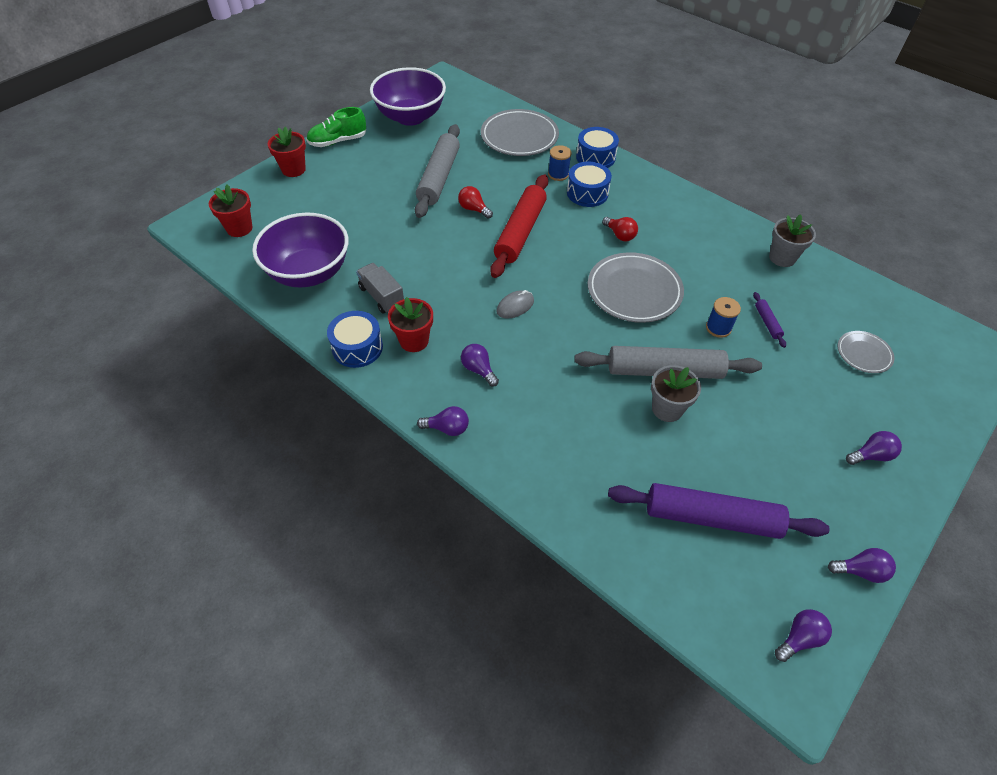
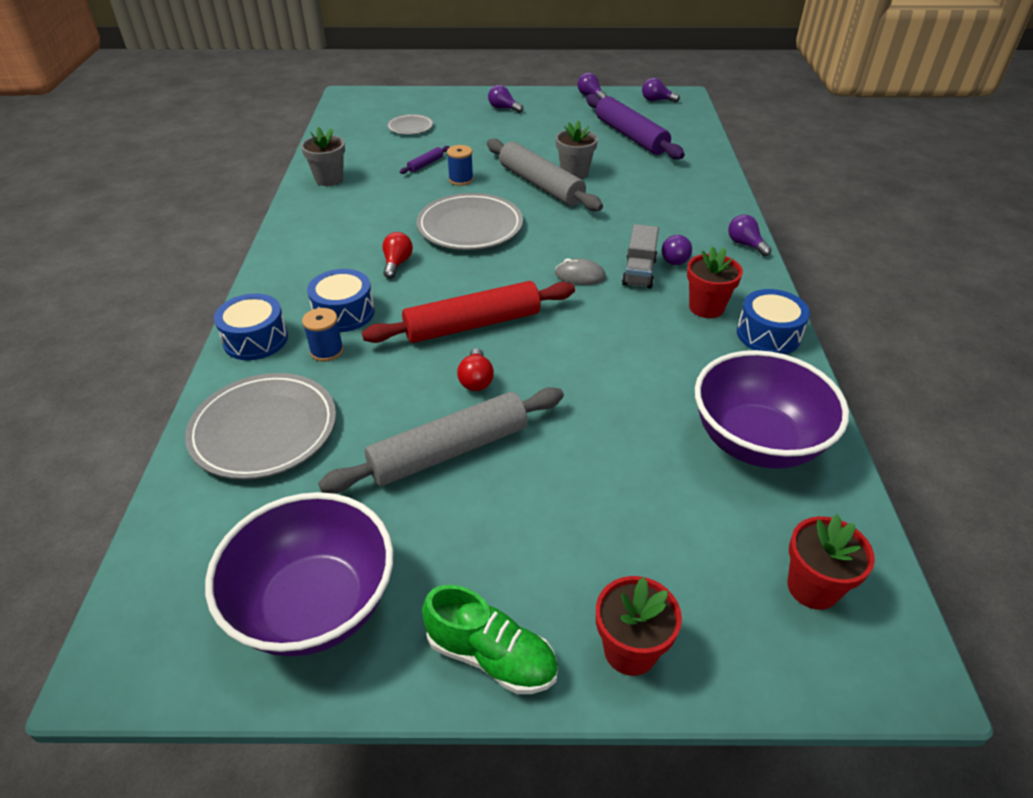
camera: 130 degrees left, 10 degrees down
(381, 296) = (696, 361): grey truck -> grey truck (639, 272)

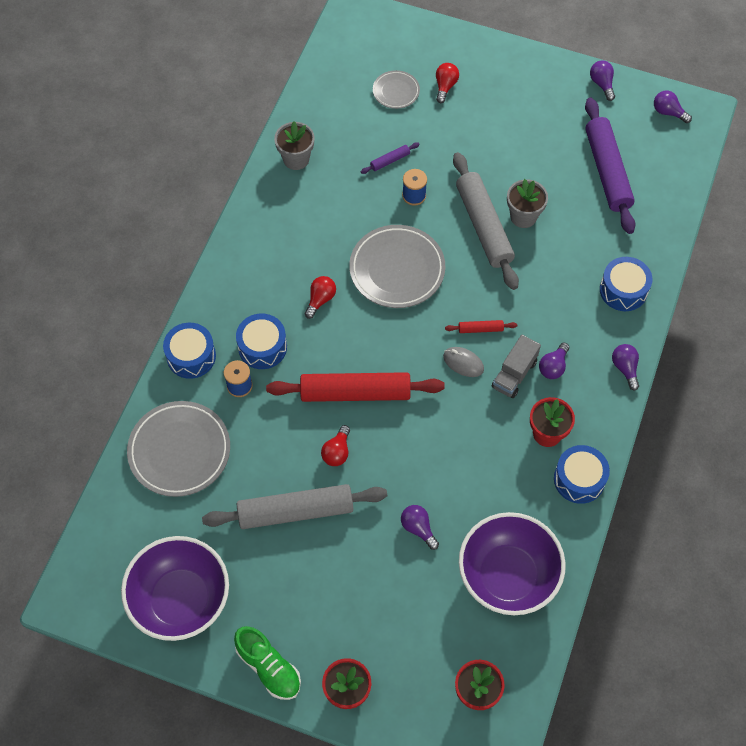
camera: 20 degrees right, 20 degrees up
(455, 118) = (445, 86): none -> red light bulb
(503, 108) = (500, 82): purple light bulb -> purple light bulb (418, 528)
(582, 249) = (480, 329): none -> red rolling pin
(701, 197) = (623, 290): none -> blue drum

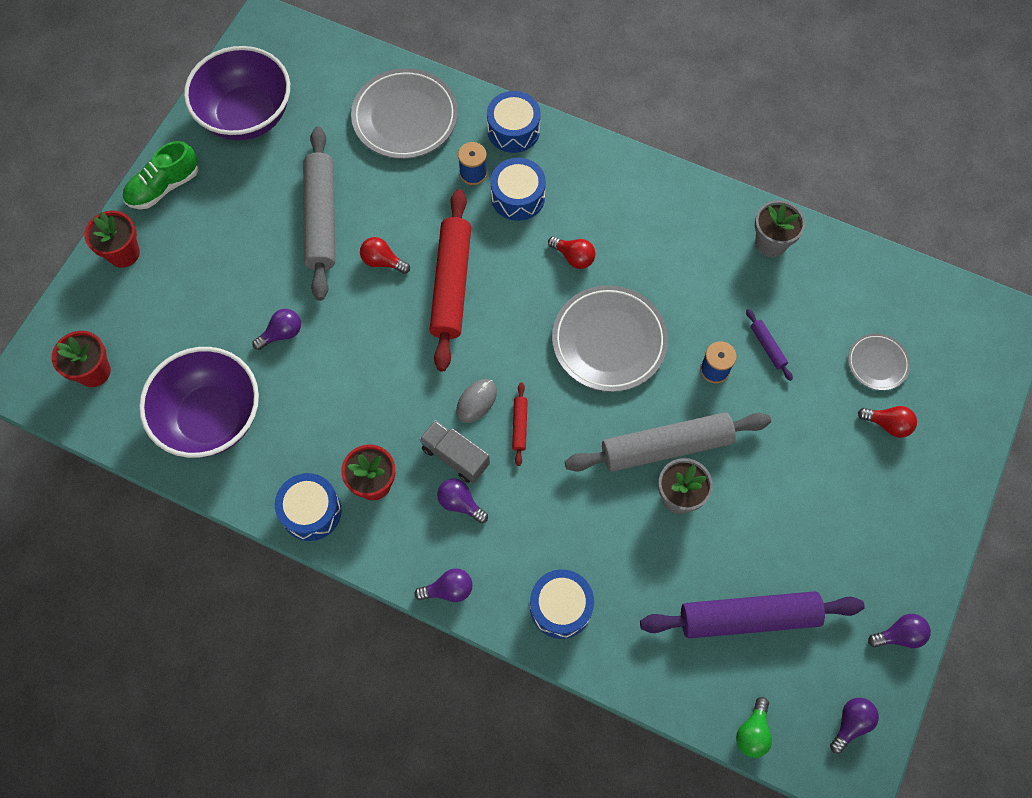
camera: 95 degrees right, 5 degrees up
(687, 168) = (752, 732): none -> green light bulb

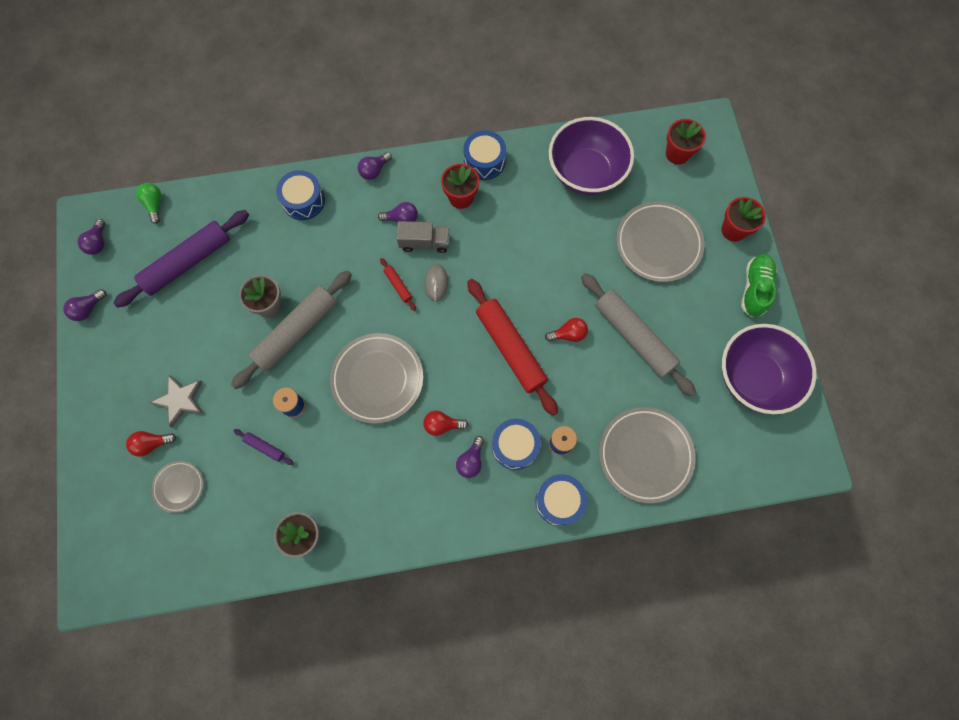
camera: 145 degrees right, 5 degrees up
(211, 289) = (658, 244): none -> grey plate
(282, 333) = (590, 246): purple light bulb -> purple light bulb (471, 461)
(835, 452) = (180, 400): none -> grey star

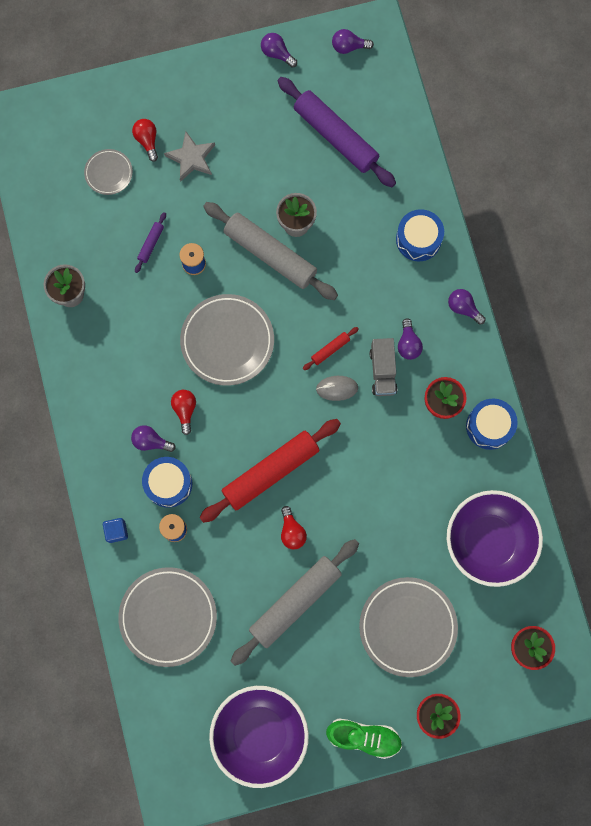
camera: 85 degrees right, 5 degrees up
(154, 204) = (397, 91): green light bulb -> none
(559, 501) = (116, 531): blue drum -> blue cube

